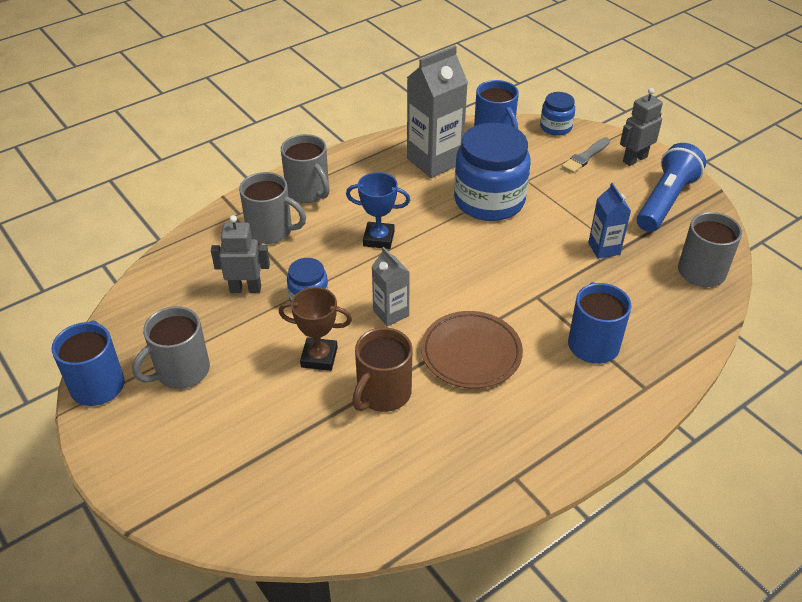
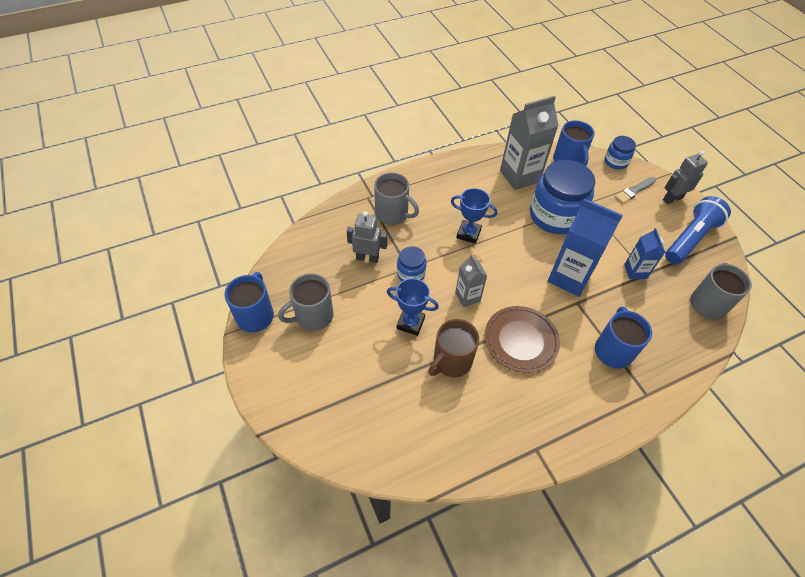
camera: 10 degrees right, 10 degrees up
(308, 192) = (424, 187): grey mug -> none
(319, 357) = (410, 323): brown trophy -> blue trophy
(521, 269) = (569, 277): none -> blue carton

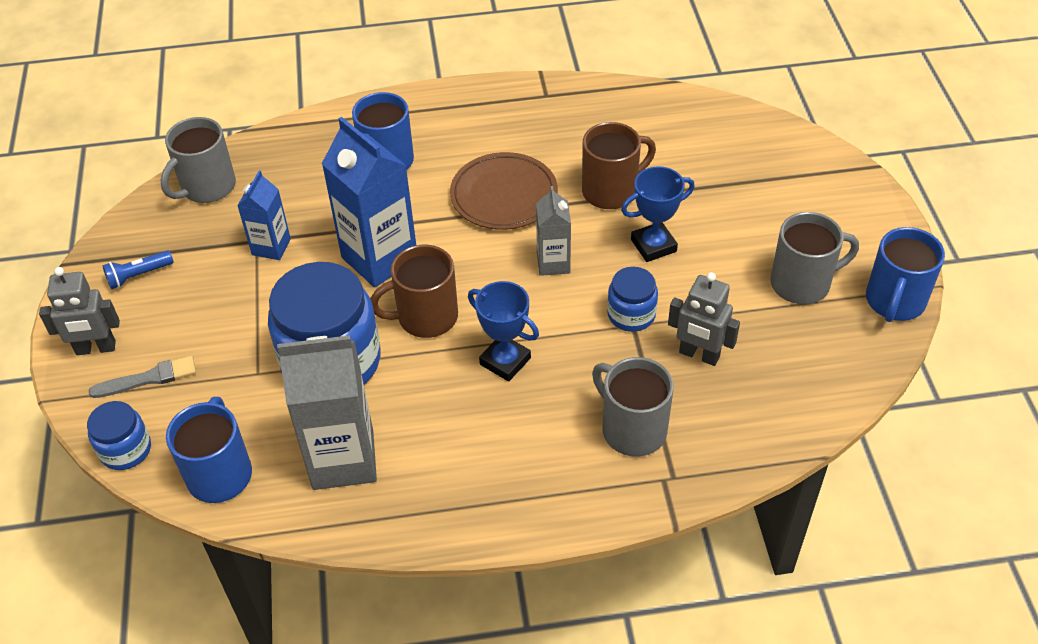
camera: 160 degrees left, 5 degrees down
(410, 323) = (653, 245): blue trophy -> blue trophy turned 60 degrees counterclockwise
(522, 248) = (425, 317): none -> brown mug
(690, 239) = (138, 275): blue flashlight -> blue flashlight, size x0.47

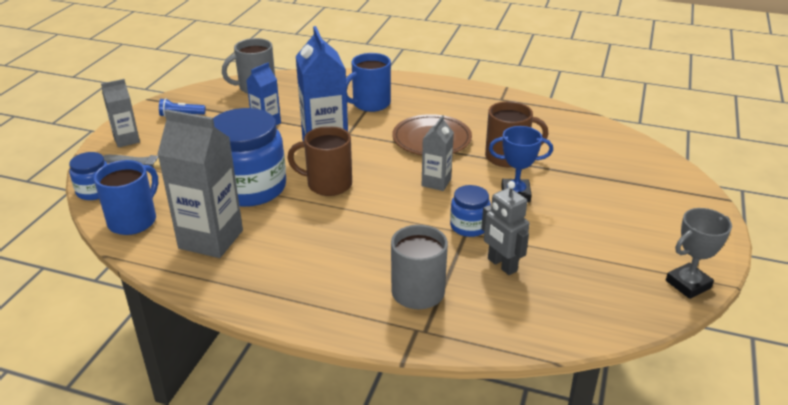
camera: 25 degrees right, 15 degrees down
(96, 348) = (126, 140): grey robot -> grey carton
(505, 361) = (359, 223): blue trophy -> none
(802, 283) = (616, 249): grey mug -> none
(894, 302) = (688, 284): blue mug -> grey trophy

